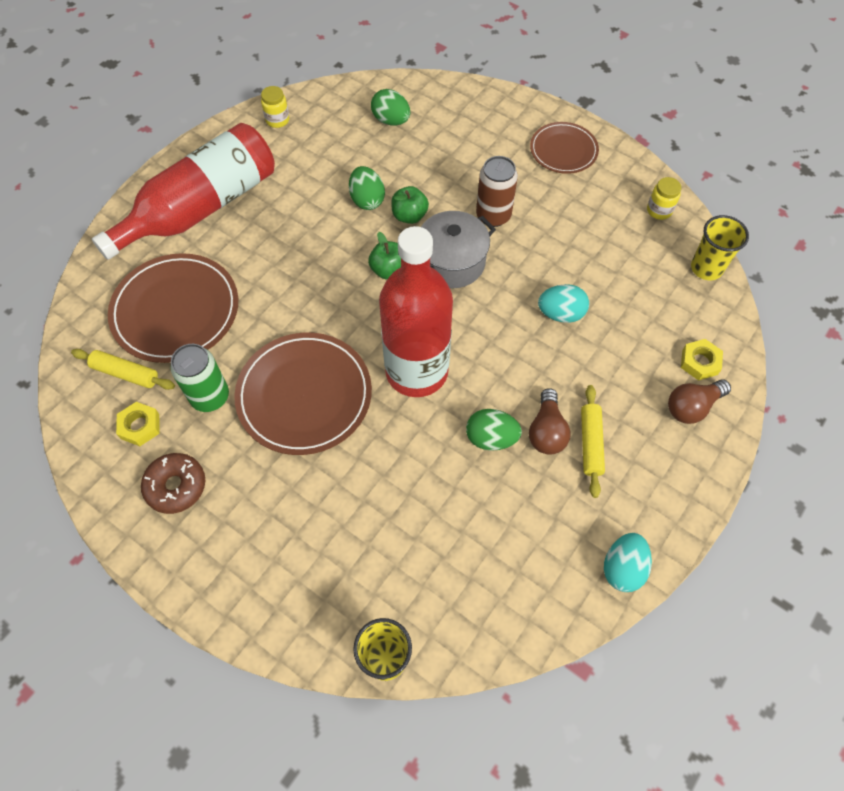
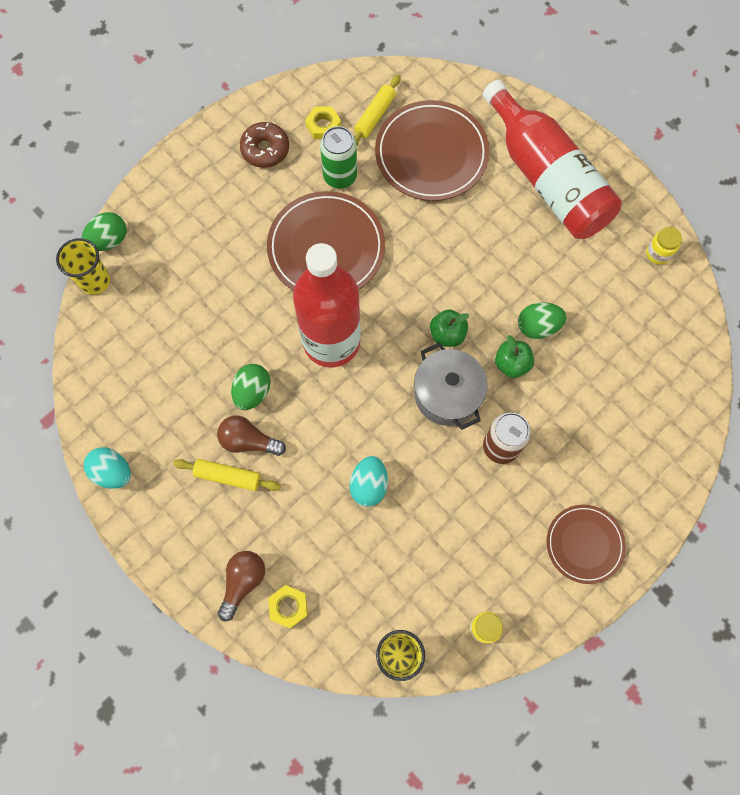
camera: 100 degrees right, 10 degrees up
(391, 120) = (647, 366): green egg -> green egg (109, 240)
(692, 407) = (243, 582): brown light bulb -> brown light bulb turned 45 degrees clockwise

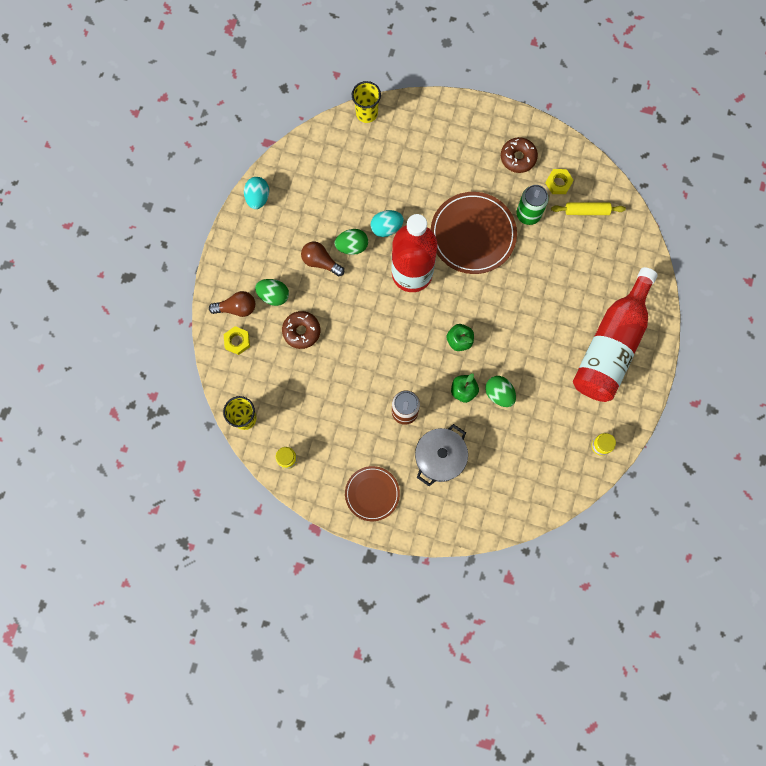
camera: 60 degrees right, 5 degrees up
(109, 240) = (398, 104): green egg -> green egg (273, 295)
(228, 476) = (292, 263): yellow rolling pin -> none
(248, 441) = (320, 262): brown light bulb -> brown light bulb turned 45 degrees counterclockwise
(325, 515) = (301, 331): none -> brown donut
(369, 485) = (334, 346): turquoise egg -> turquoise egg (386, 228)
(431, 154) = (582, 262): brown plate -> none
(447, 394) = (419, 362): grey pot -> grey pot (440, 457)

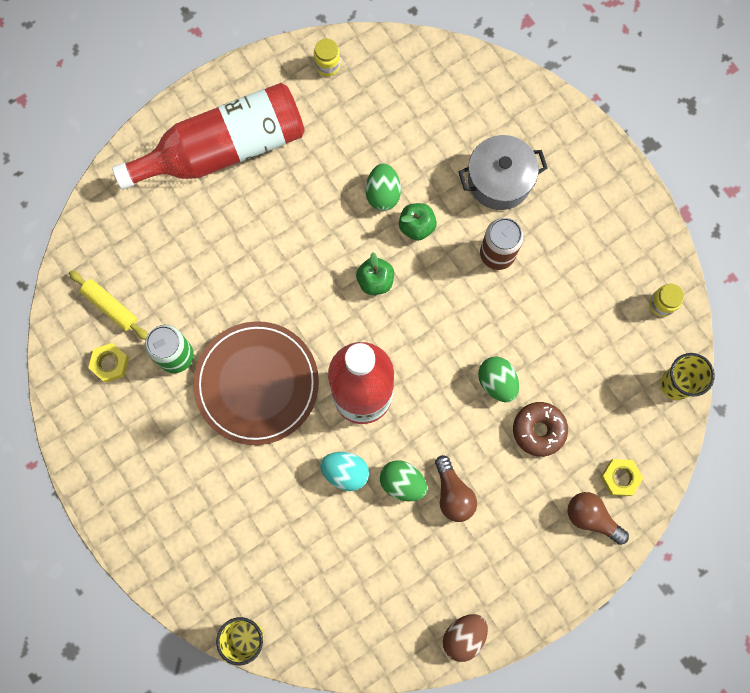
camera: 140 degrees left, 0 degrees up
(258, 198) = (463, 636): turquoise egg -> brown egg
(273, 295) = (538, 498): green egg -> green egg (497, 382)
(372, 493) = (599, 200): brown plate -> none
(518, 158) = (125, 430): brown donut -> none

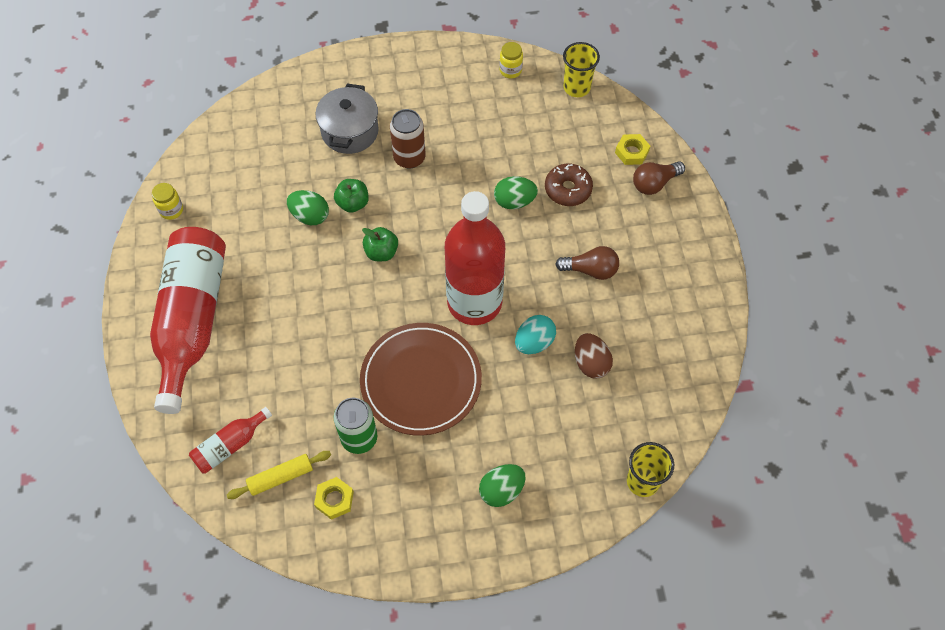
camera: 65 degrees left, 15 degrees down
(120, 248) = (230, 445): none -> red bottle
(402, 482) = (564, 303): green egg -> green egg (501, 490)
(463, 636) = (711, 311): brown egg -> brown egg (591, 363)

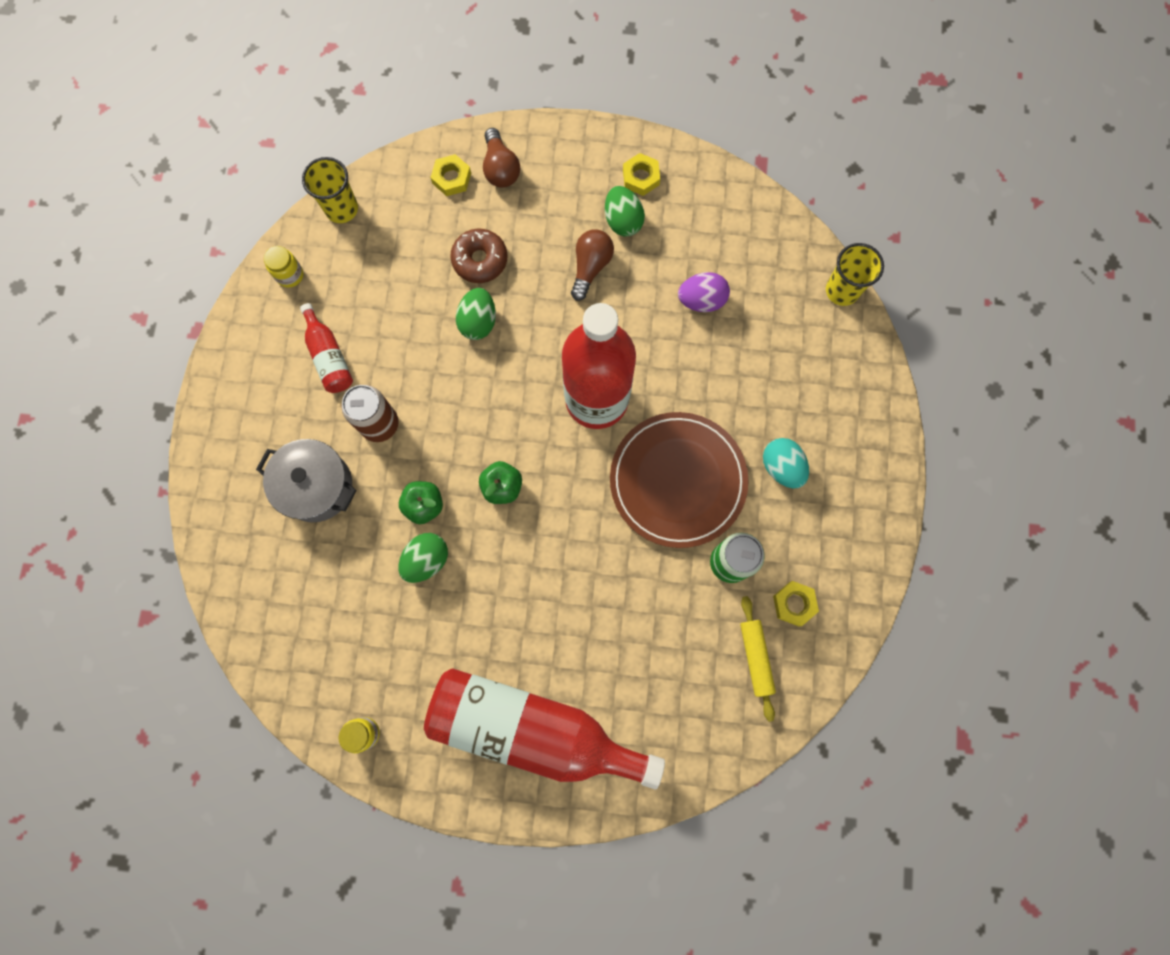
camera: 75 degrees left, 15 degrees up
(230, 445) = (704, 709): red bottle -> red bottle (329, 357)
(501, 490) = (821, 429): green egg -> green egg (623, 221)
(534, 342) = (662, 350): turquoise egg -> turquoise egg (781, 467)
(591, 363) = (701, 300): brown egg -> purple egg
(689, 289) = (641, 177): none -> yellow nut

